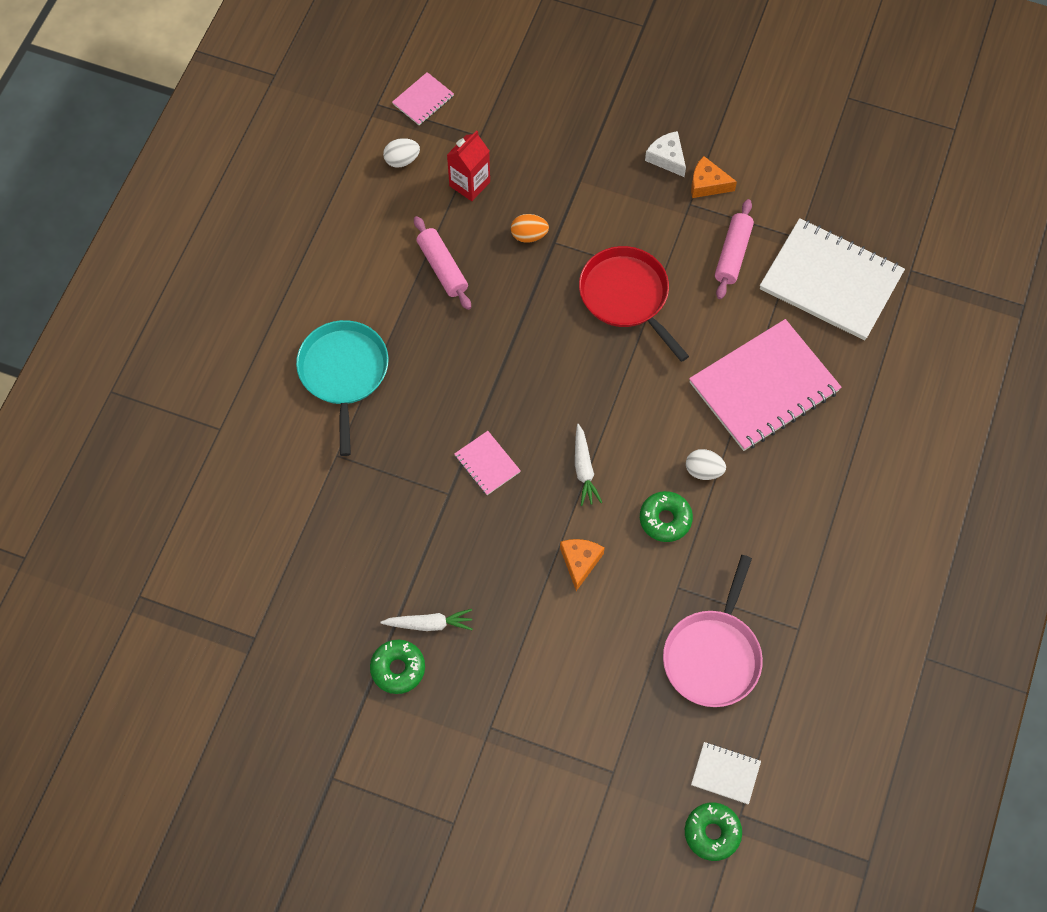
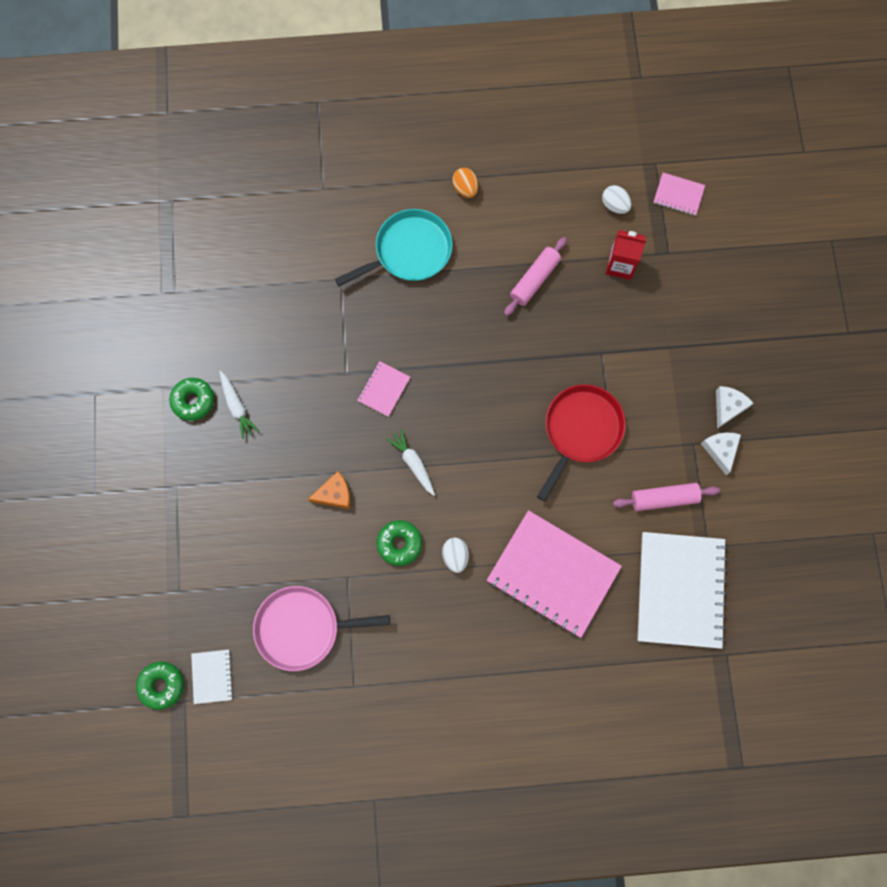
camera: 65 degrees right, 10 degrees up
(529, 235) = (597, 331): orange egg -> orange egg (465, 188)
(584, 469) = (413, 463): white carrot -> white carrot turned 90 degrees clockwise
(707, 184) = (720, 450): orange cheese -> white cheese

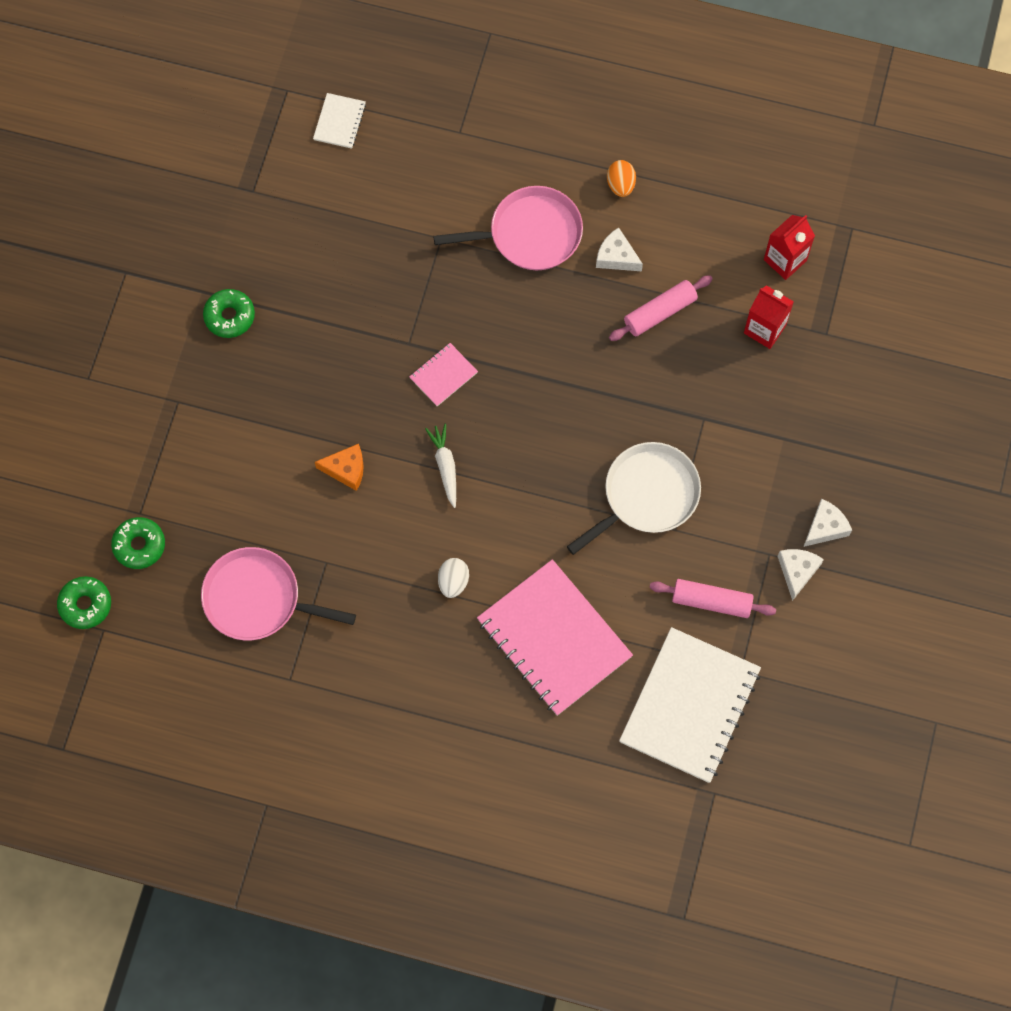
camera: 20 degrees right, 5 degrees down
(212, 676) = (142, 615): white notebook -> white notebook (339, 122)
(237, 407) = (275, 339): white carrot -> none
(399, 544) = (397, 547): green donut -> green donut (139, 545)
(409, 251) = (530, 234): turquoise pan -> pink pan
(484, 247) = (616, 257): none -> white cheese
(581, 430) = (647, 495): red pan -> white pan
(614, 205) = (785, 260): white egg -> red carton
(678, 195) = (864, 273): pink notebook -> none

